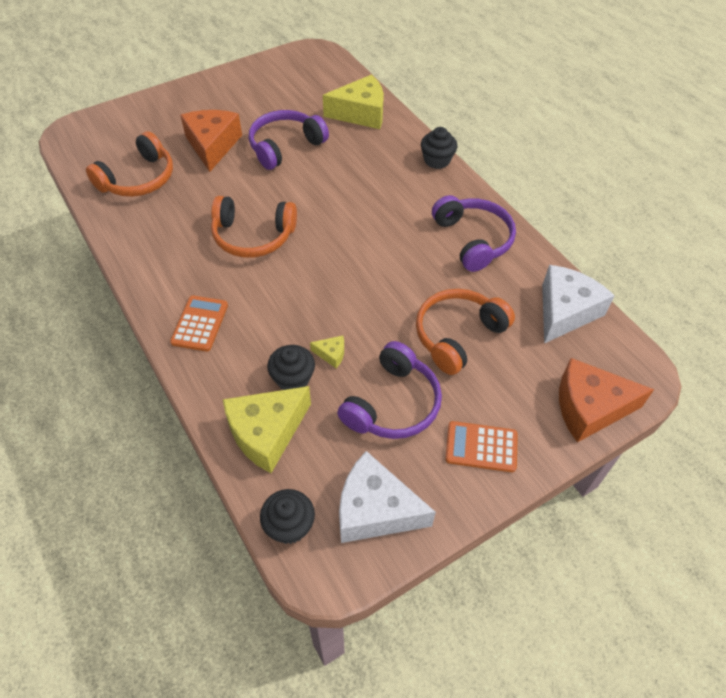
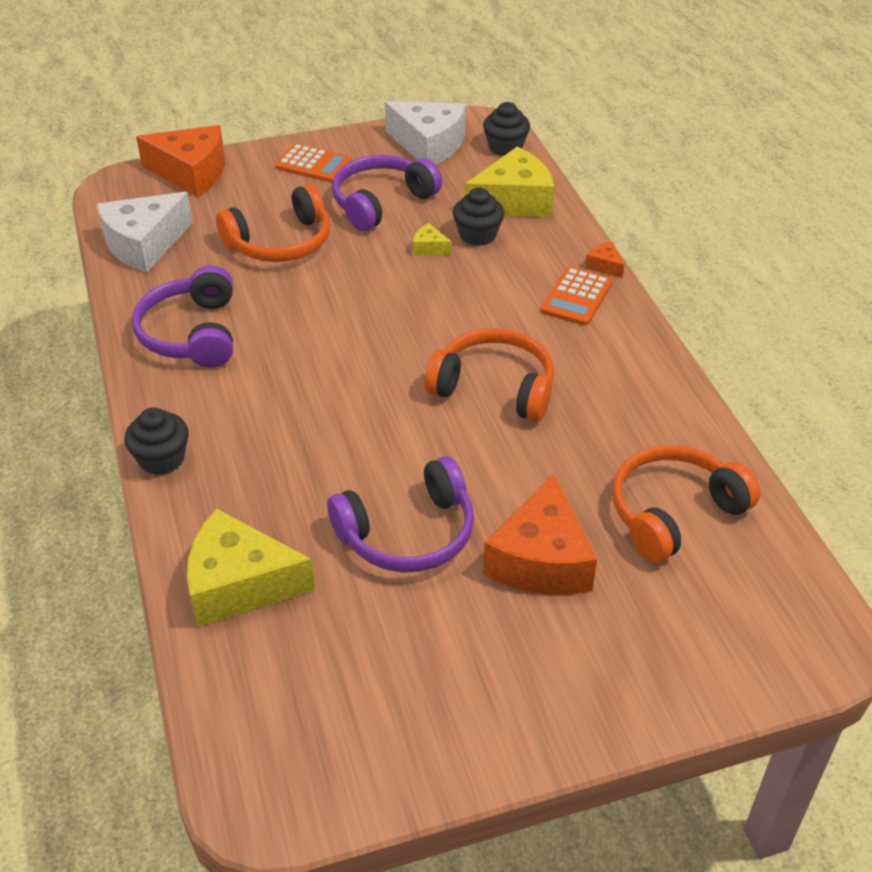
camera: 165 degrees left, 10 degrees down
(176, 363) = (604, 266): none -> orange cheese

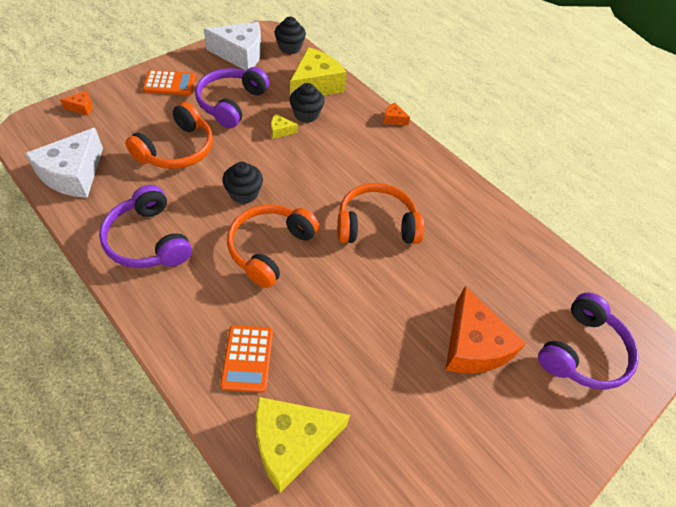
camera: 30 degrees left, 10 degrees up
(162, 459) = (179, 355): black cupcake -> black cupcake (244, 193)
(192, 173) = (82, 107): orange cheese -> orange cheese, size x0.43
(408, 533) = (383, 355): purple headphones -> purple headphones (582, 352)
(576, 297) = (389, 145): orange calculator -> orange calculator (247, 358)
(673, 512) = (525, 283): orange headphones -> orange headphones (270, 248)

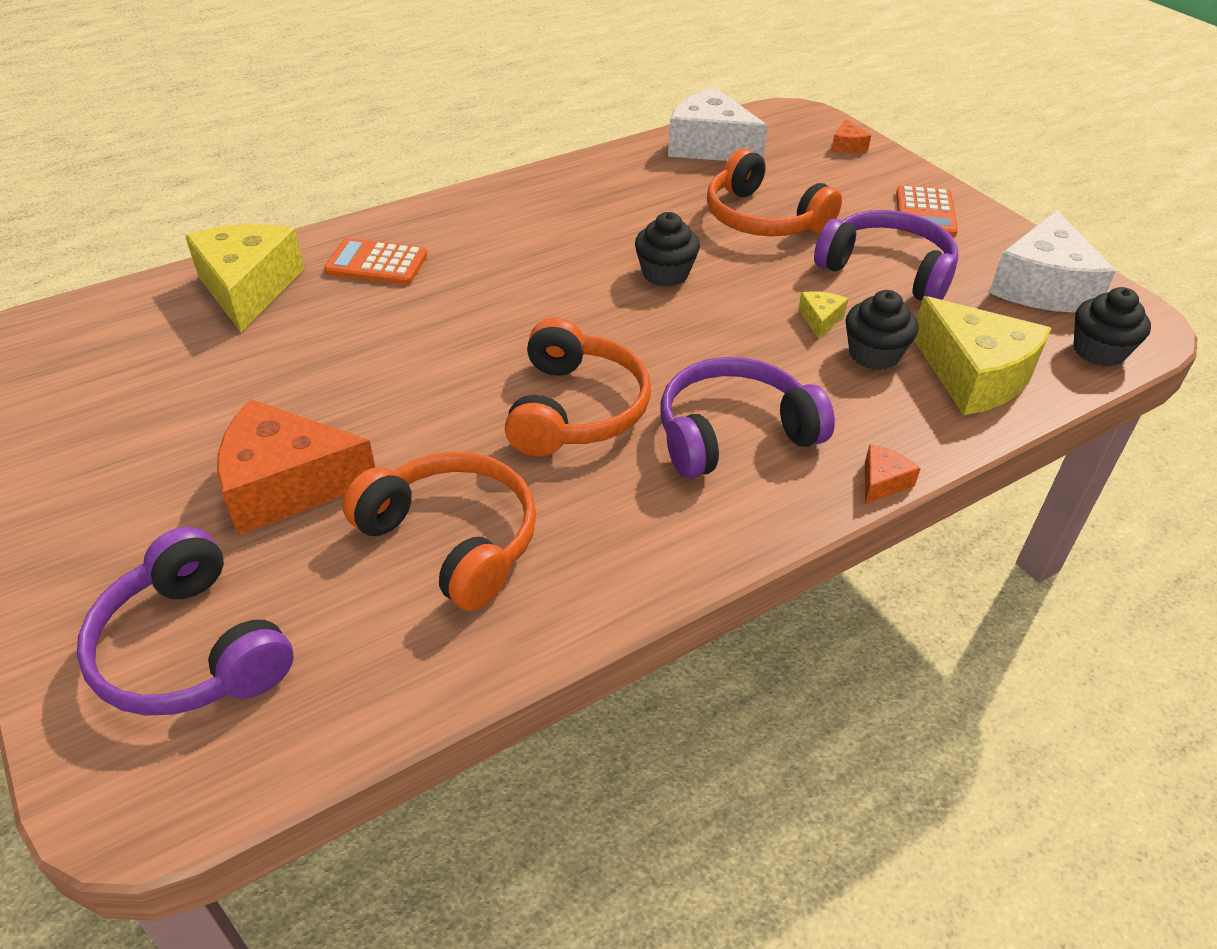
camera: 105 degrees right, 10 degrees down
(148, 240) = (586, 197): purple headphones -> purple headphones (733, 433)
(270, 248) = (549, 291): orange headphones -> orange headphones (453, 539)

